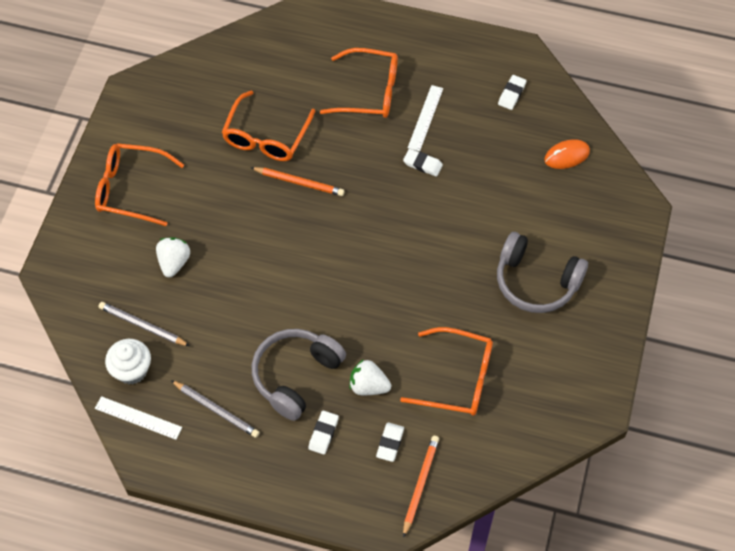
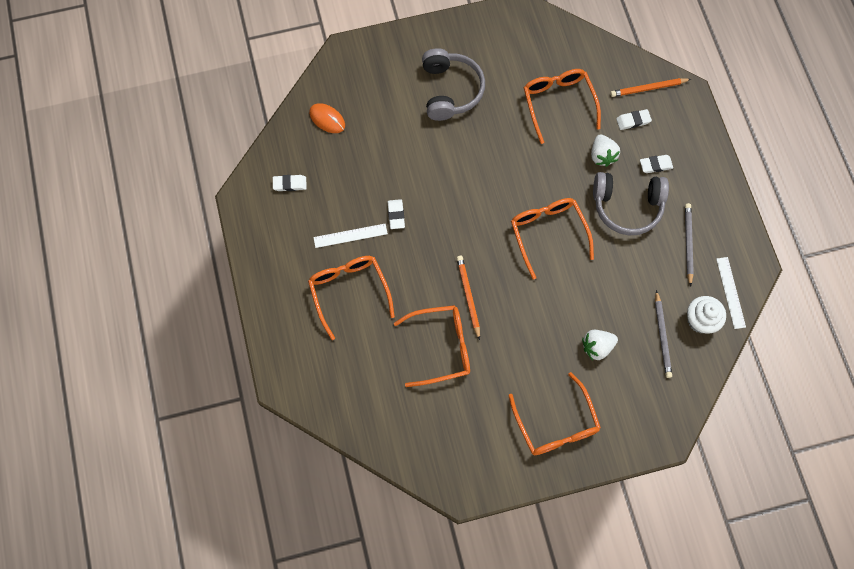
camera: 120 degrees left, 10 degrees up
(315, 284) = (548, 234): none -> orange glasses

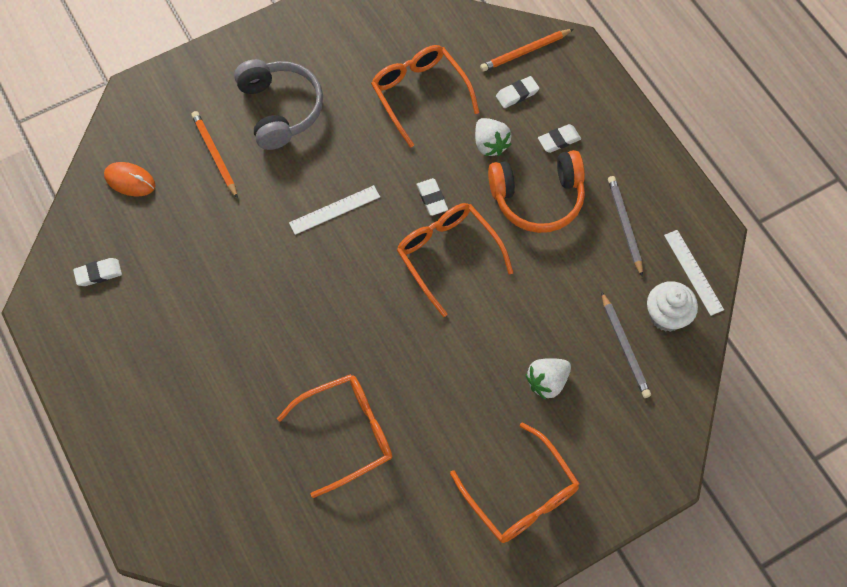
camera: 15 degrees left, 5 degrees down
(349, 292) = (209, 392): orange glasses -> none
(350, 235) = (194, 320): white ruler -> white ruler (334, 210)
(396, 215) = (247, 279): white eraser -> white eraser (432, 198)
(468, 296) = (366, 359): orange pencil -> orange pencil (215, 155)
(627, 206) = (537, 198): grey headphones -> orange headphones

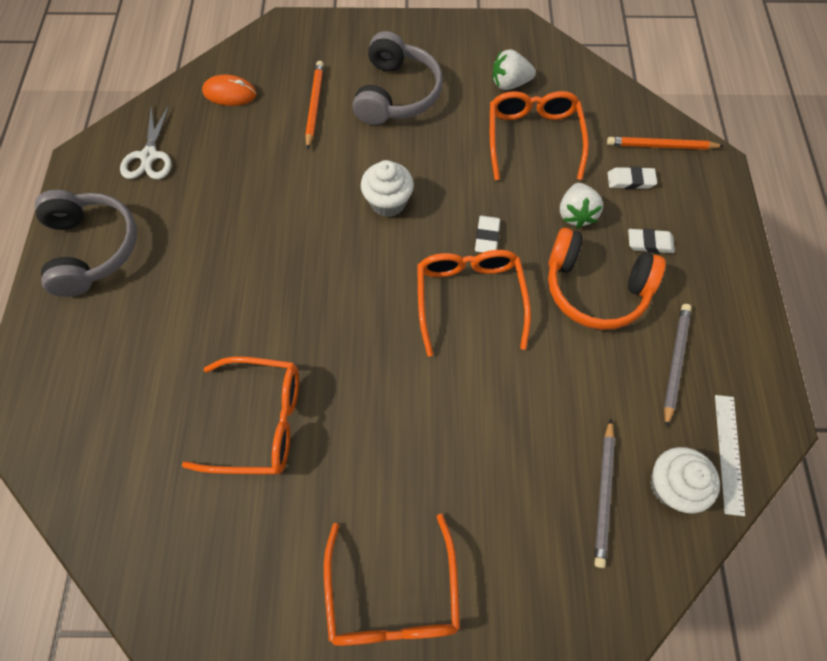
camera: 30 degrees right, 0 degrees up
(98, 273) = (149, 156): white eraser -> white scissors
(109, 377) = (92, 248): none -> grey headphones
(130, 180) = (230, 93): orange mouse -> orange mouse turned 45 degrees counterclockwise
(334, 210) = (388, 202): white ruler -> white cupcake
(547, 382) = (495, 484): white strawberry -> white strawberry (509, 83)

